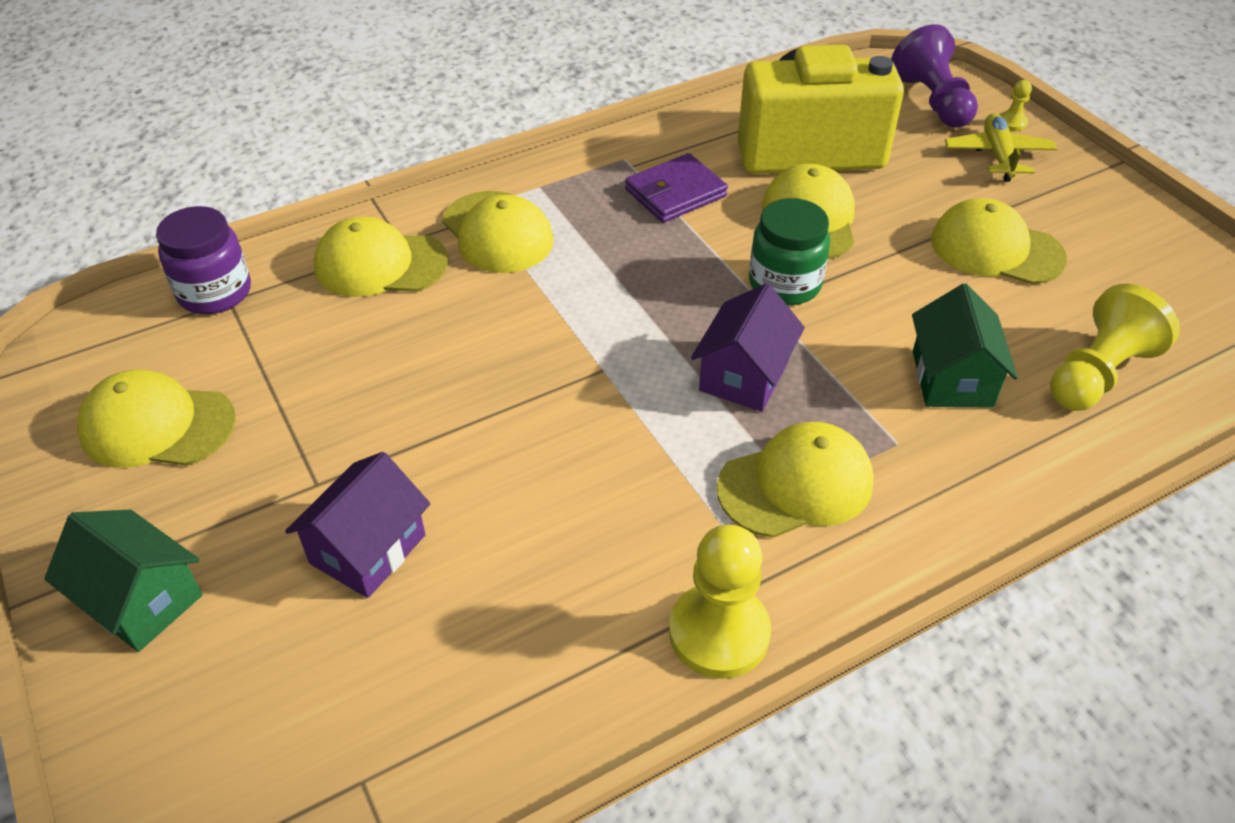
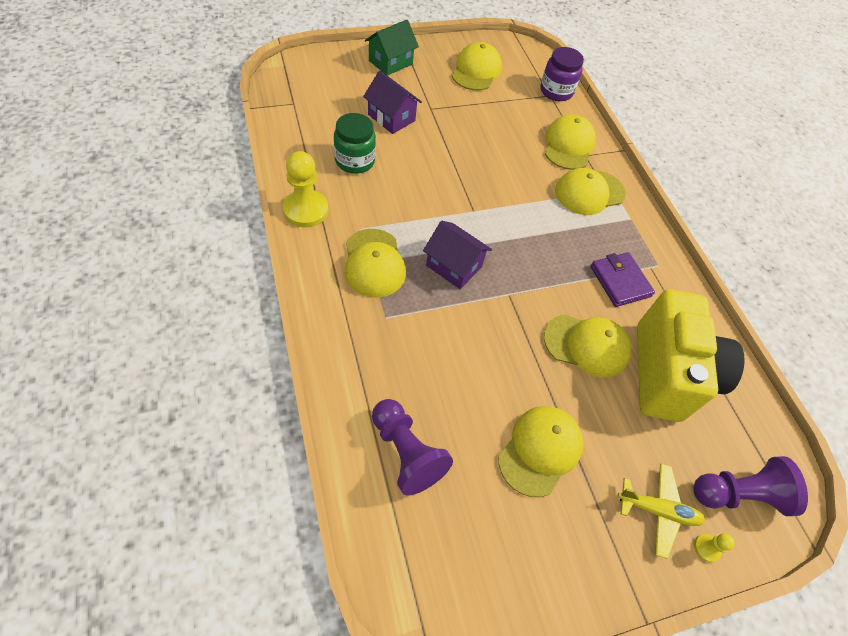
camera: 95 degrees right, 10 degrees up
(784, 284) = (524, 309): green jar -> green jar (355, 161)
(952, 378) = (425, 365): green house -> none
(1097, 374) = (406, 452): yellow pawn -> purple pawn

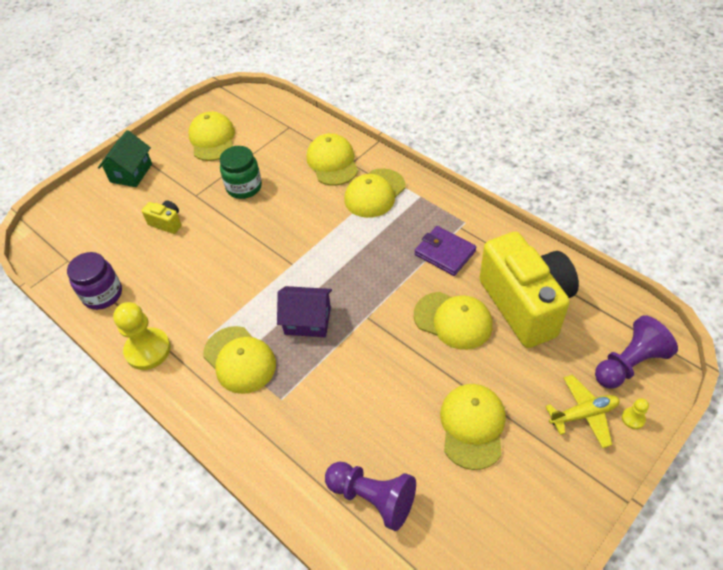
camera: 20 degrees left, 5 degrees down
(355, 161) = (161, 280): green jar -> green jar (244, 187)
(391, 117) = (167, 223): purple house -> yellow camera
(556, 91) = (292, 121): purple jar -> purple jar (103, 294)
(587, 345) = (453, 320): yellow cap -> yellow cap turned 45 degrees clockwise

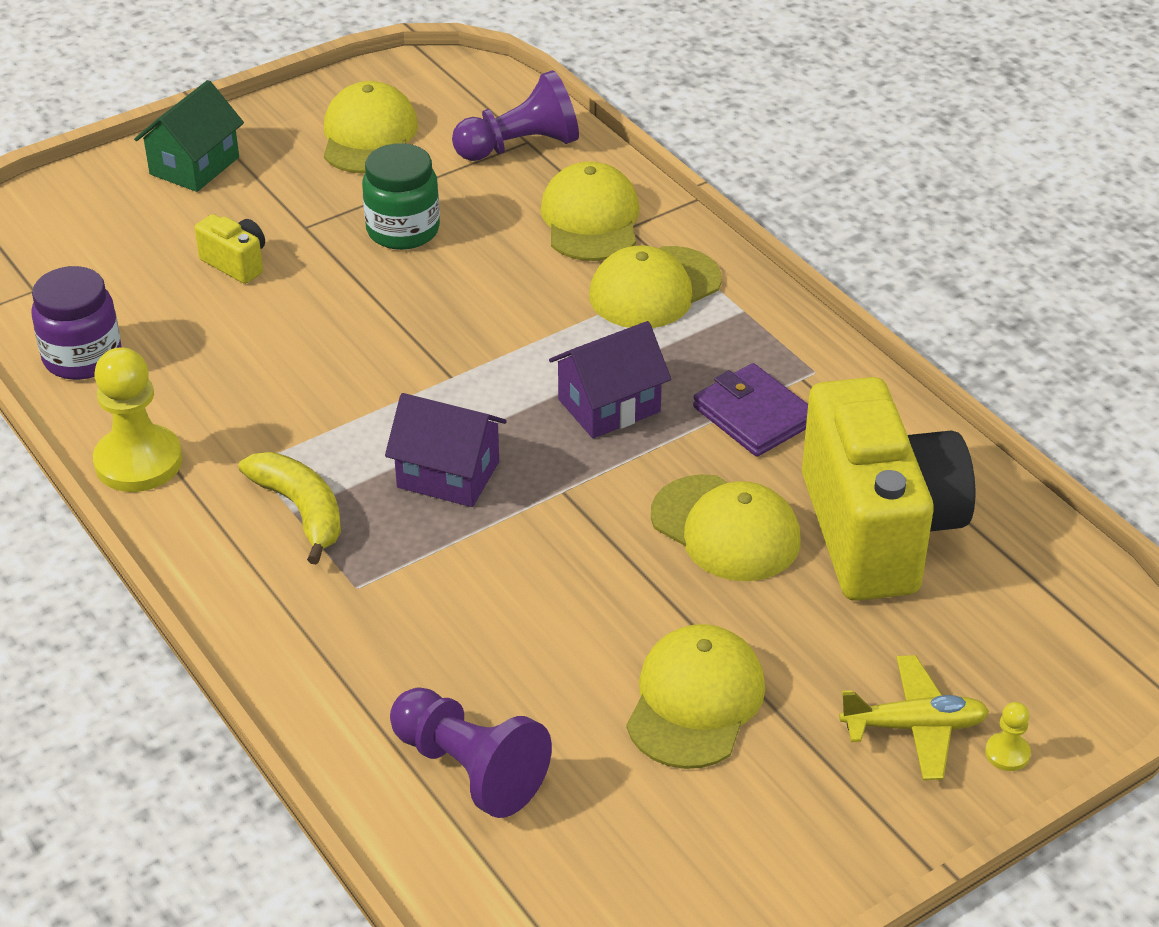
camera: 10 degrees right, 10 degrees down
(239, 359) = (301, 510): yellow cap -> yellow banana
(374, 263) = (609, 406): none -> purple house
(629, 364) = (1039, 667): purple pawn -> purple pawn (520, 146)

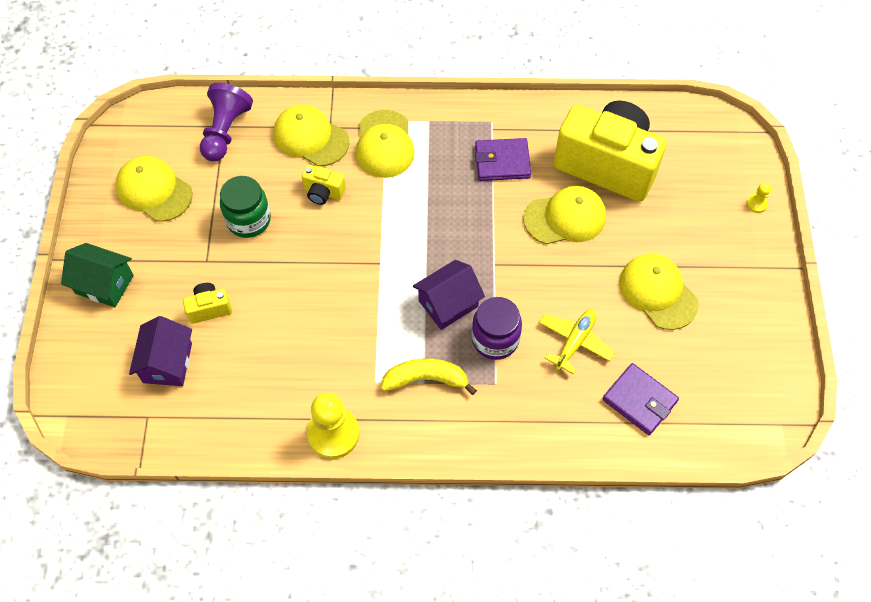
camera: 55 degrees left, 20 degrees up
(82, 357) = (227, 420): purple jar -> purple jar (495, 339)
(194, 166) = (104, 284): green house -> green house turned 45 degrees counterclockwise
(469, 769) = (639, 400): purple pawn -> purple wallet
(514, 272) = (323, 192): none -> yellow camera
(609, 406) = (452, 212): purple house -> purple house (167, 363)
(914, 727) = (723, 225): yellow plane -> yellow plane (575, 342)

